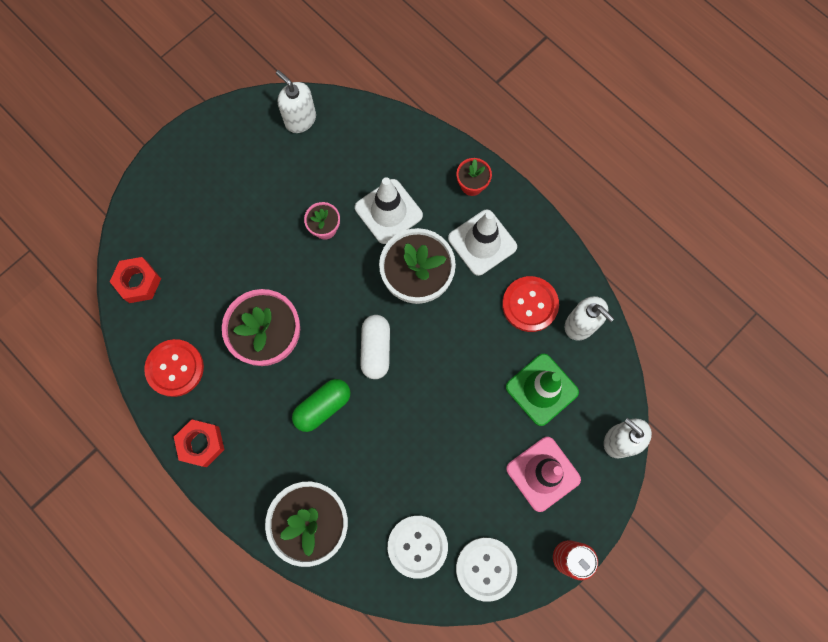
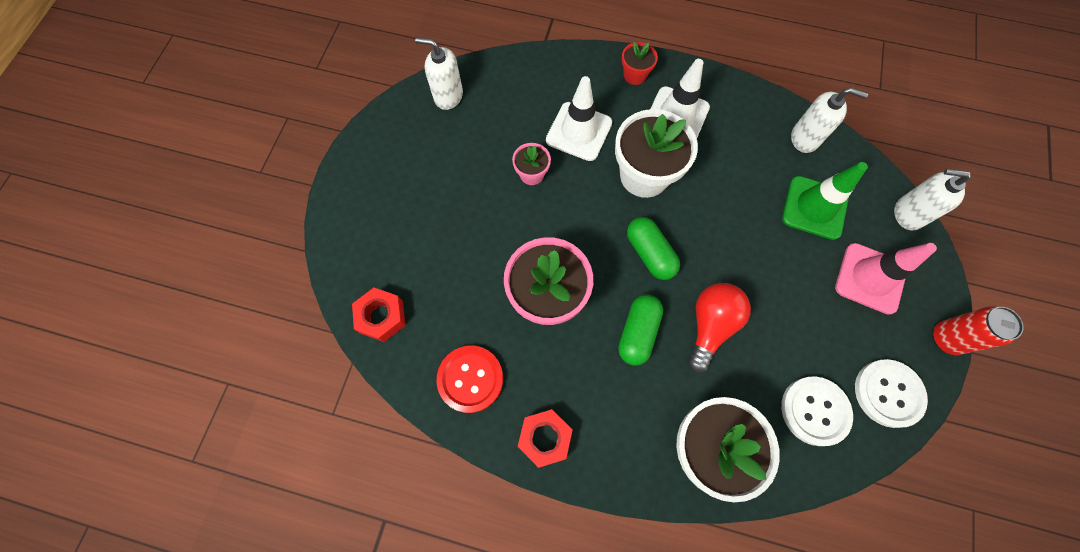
camera: 30 degrees left, 5 degrees down
(375, 349) = (649, 253): white capsule -> green capsule
(383, 434) = (710, 326): none -> red light bulb
(530, 304) = (752, 144): red button -> none

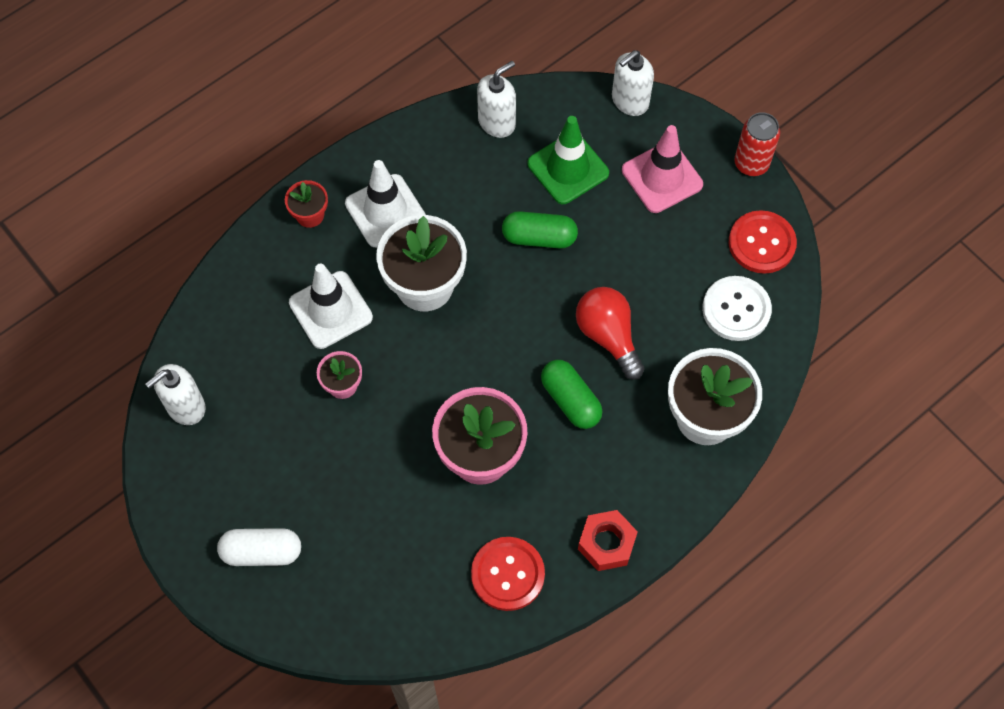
camera: 55 degrees left, 5 degrees down
(380, 205) = (262, 552): none -> white capsule
(382, 317) = (386, 620): red nut -> none
(649, 253) = (505, 337): green capsule -> green capsule (539, 237)
(888, 393) = (761, 243): white button -> red button

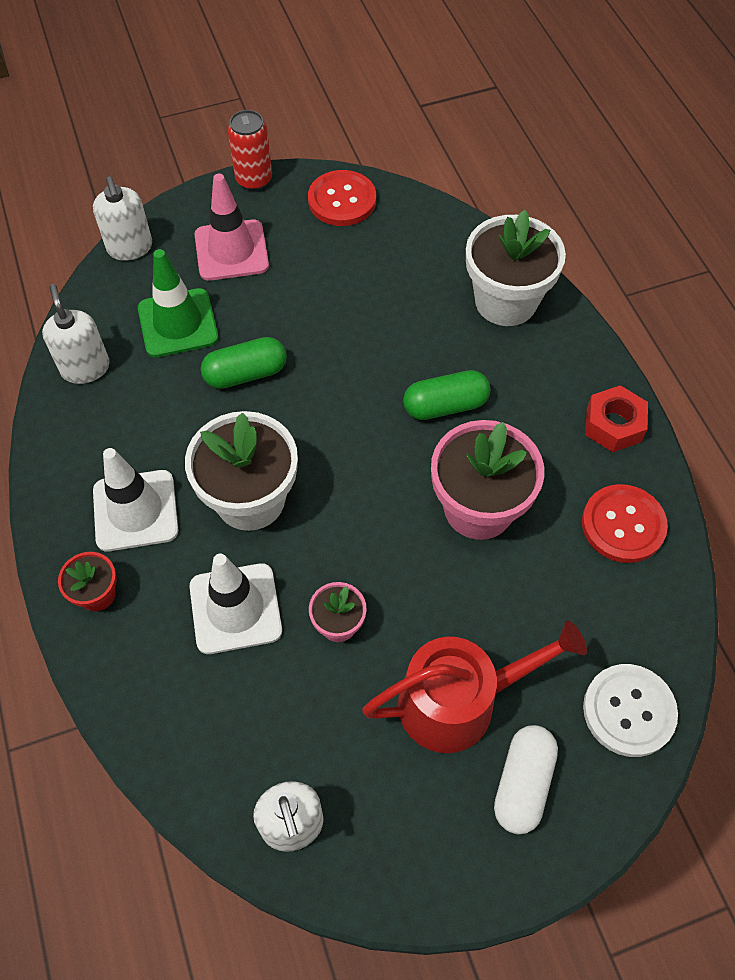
camera: 70 degrees left, 5 degrees down
(310, 489) = (458, 701): none -> red watering can
(539, 237) = (246, 374): green capsule -> green capsule turned 45 degrees clockwise
(608, 336) = (386, 350): red light bulb -> none
(736, 309) = (402, 241): white button -> white button (629, 711)

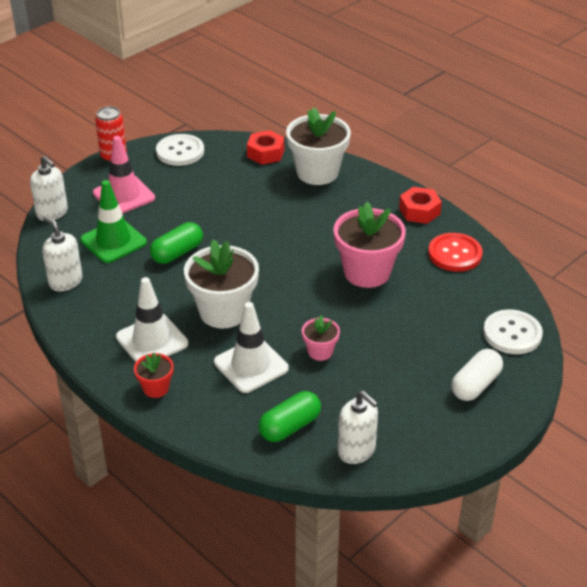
camera: 25 degrees left, 20 degrees down
(342, 200) = (180, 151): red button -> white button
(445, 405) = (314, 231): green capsule -> green capsule (289, 426)
(453, 242) = (265, 153): none -> red nut
(458, 701) = (415, 362): red watering can -> none
(523, 783) = (475, 385): white capsule -> white capsule turned 45 degrees clockwise

